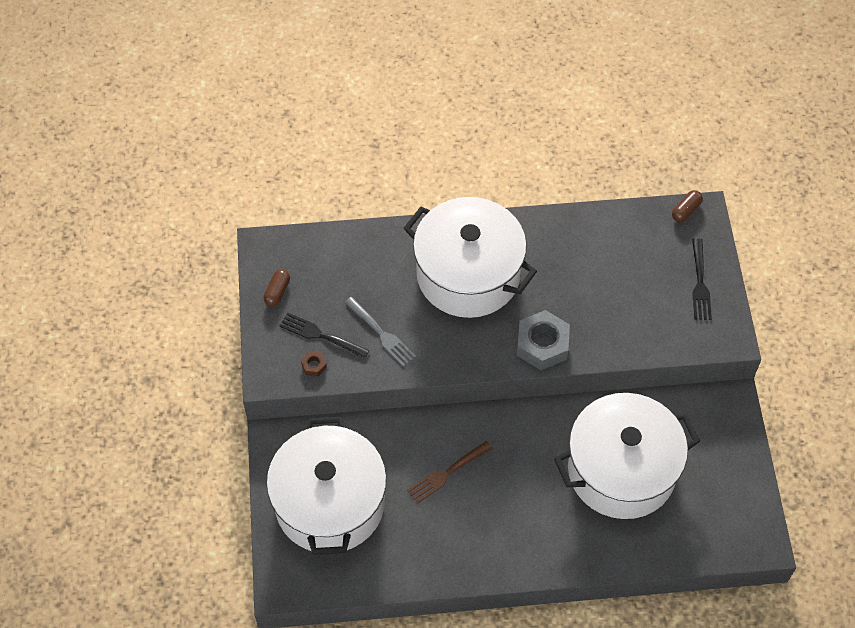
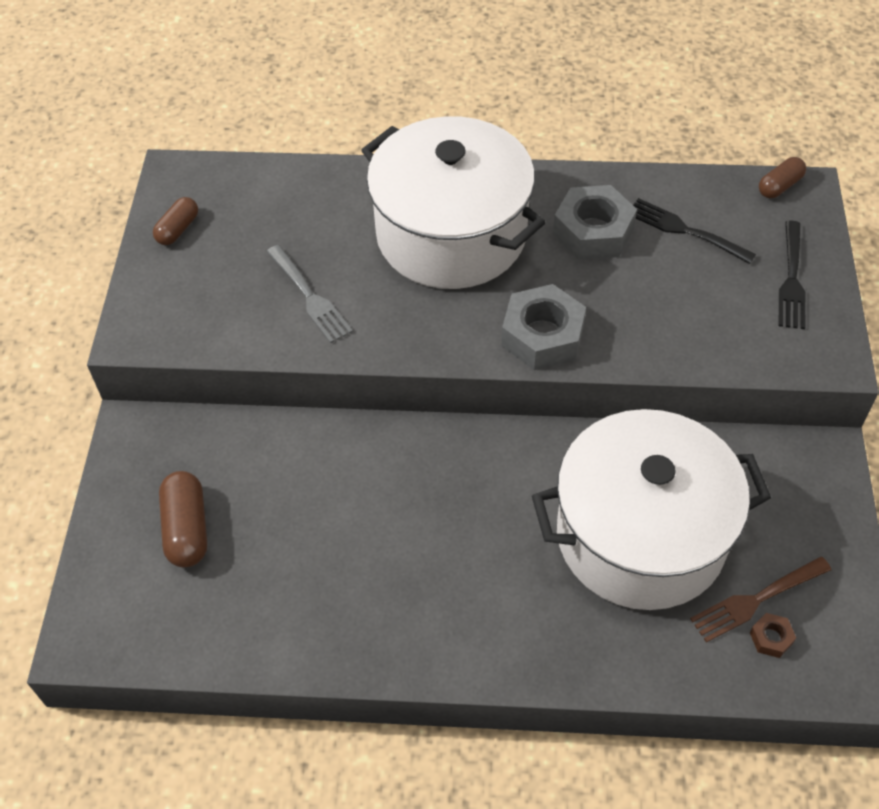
camera: 10 degrees right, 5 degrees down
(314, 365) = (201, 327): brown nut -> brown nut (771, 638)
(320, 335) = (222, 290): black fork -> black fork (685, 230)
(330, 503) = (187, 529): white pot -> brown capsule
(447, 473) = (372, 507): brown fork -> brown fork (756, 600)
(564, 261) = (593, 232): none -> grey nut

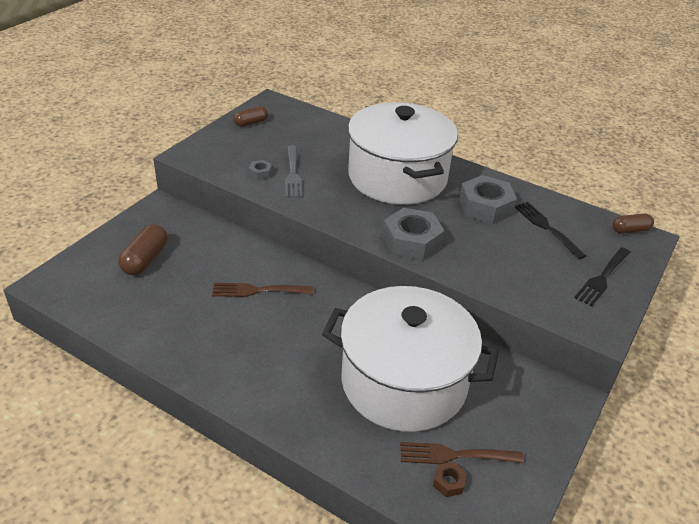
camera: 25 degrees right, 15 degrees down
(264, 317) = (260, 173): none -> grey nut
(375, 498) = (258, 290): none -> brown fork

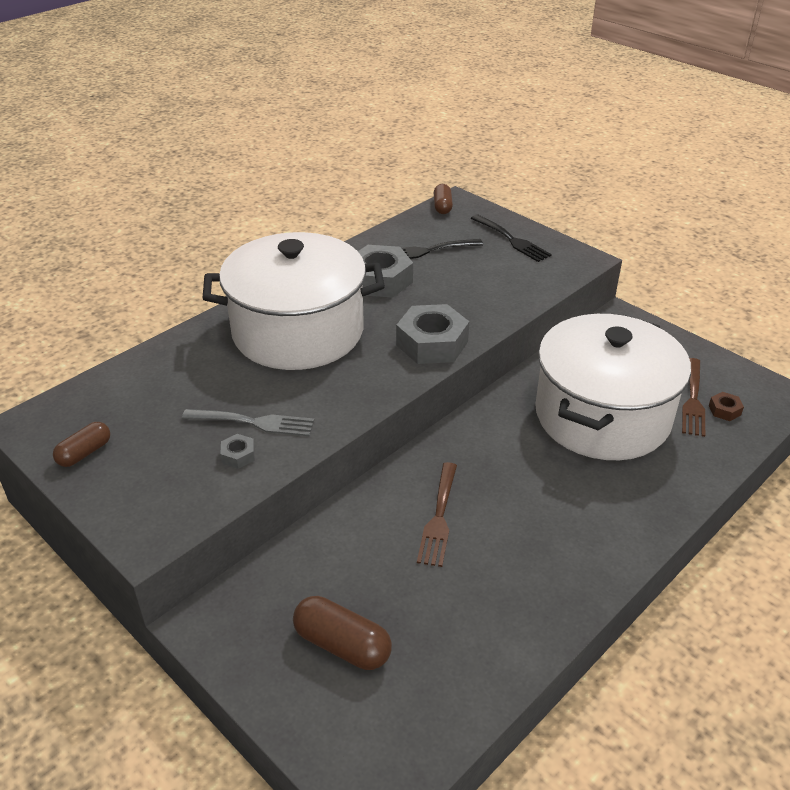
camera: 75 degrees left, 0 degrees up
(251, 123) = (84, 453): brown capsule -> brown capsule turned 60 degrees clockwise

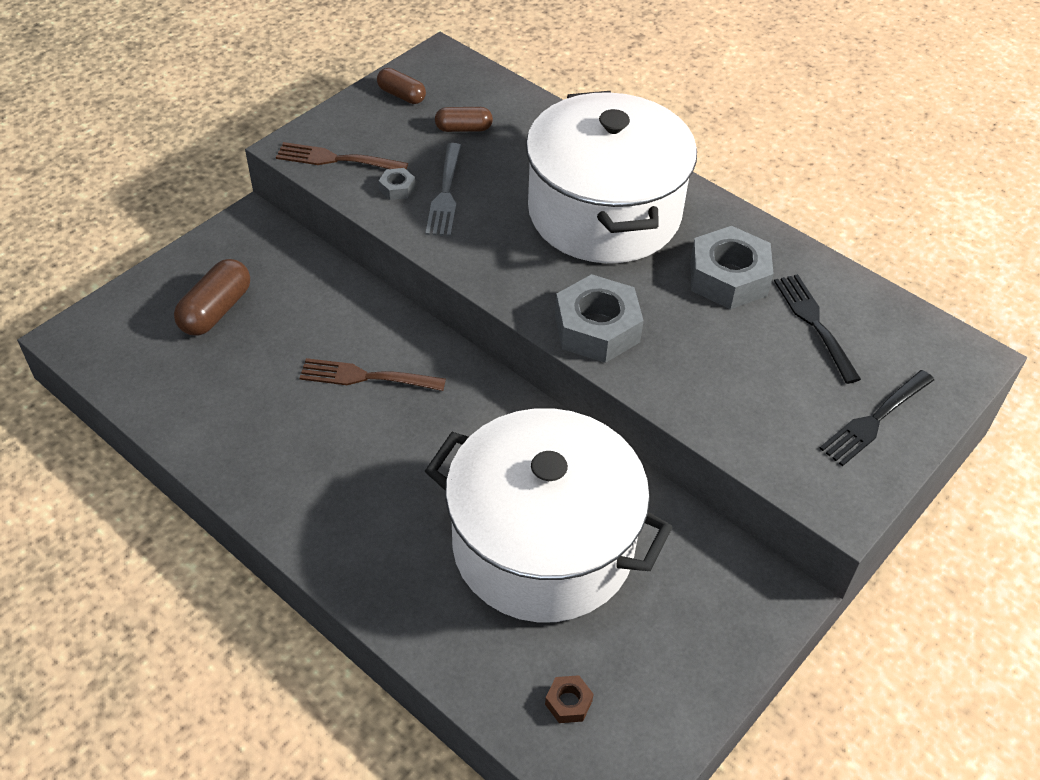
camera: 85 degrees right, 10 degrees up
(442, 207) = (948, 340): brown capsule -> brown capsule (463, 129)
(693, 400) = (588, 664): brown fork -> brown fork (336, 159)

